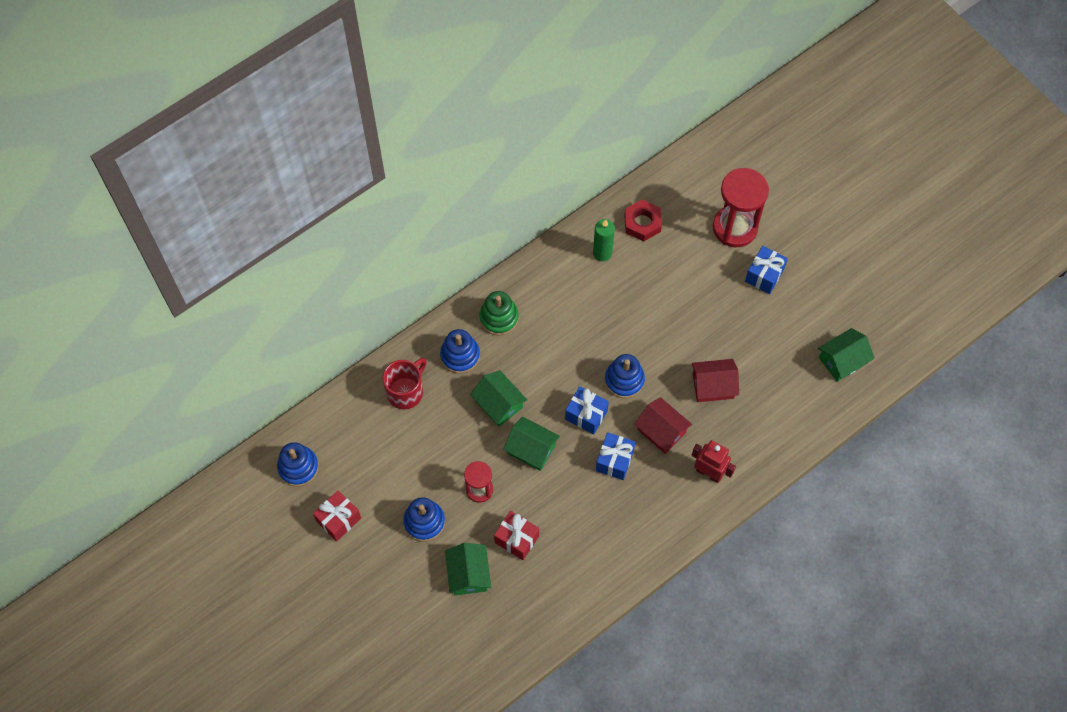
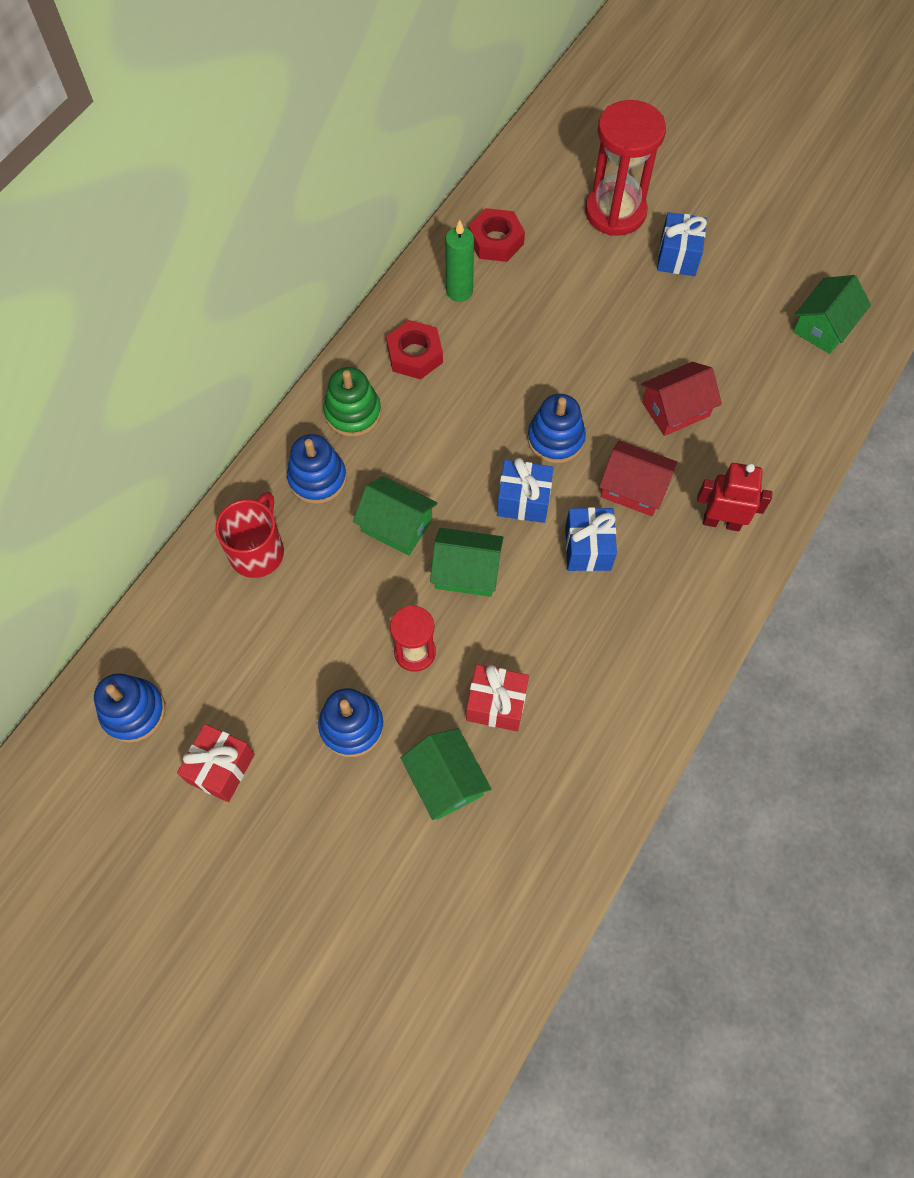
camera: 20 degrees left, 0 degrees up
(554, 290) = (415, 355): none -> red nut

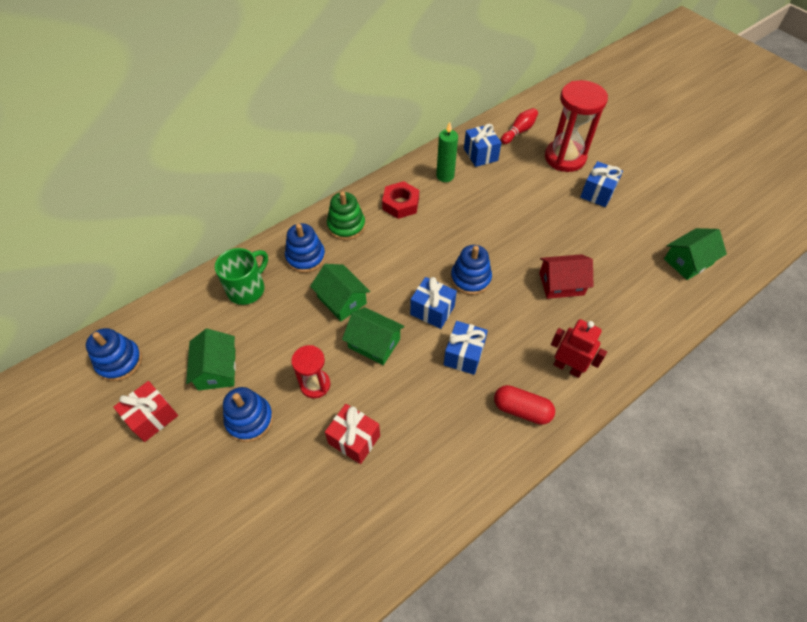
camera: 20 degrees right, 10 degrees down
(258, 551) = (247, 289): red mug -> green mug
(446, 780) = (294, 481): green house -> green house (217, 369)
(496, 241) = (480, 154): red nut -> blue gift
(536, 186) = (519, 131): none -> red bowling pin
(634, 488) = (512, 325): red house -> none
(685, 596) = (521, 410): none -> red capsule

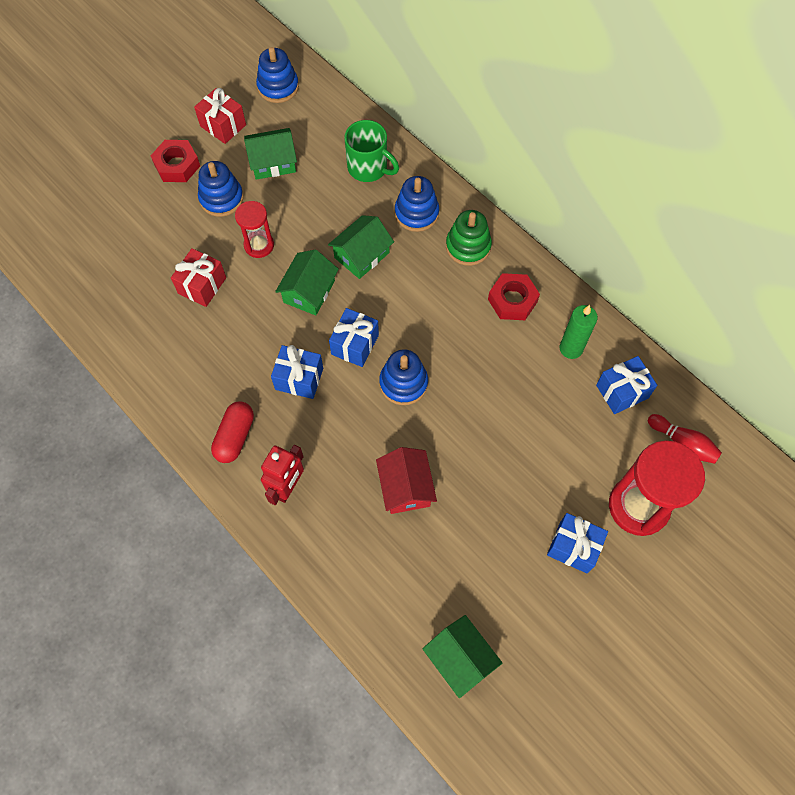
camera: 85 degrees right, 10 degrees up
(192, 467) = (177, 165): none -> red nut

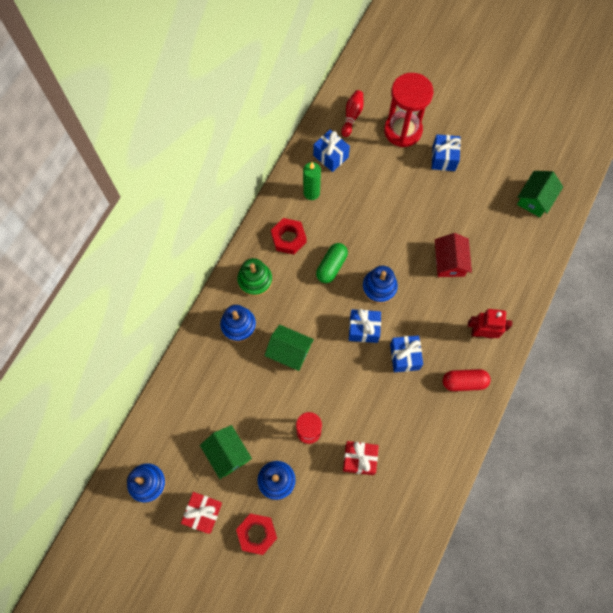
camera: 110 degrees left, 5 degrees up
(309, 291) = (334, 377): green house -> none
(368, 168) = (208, 375): green mug -> none
(406, 487) = (449, 261): red house -> red house turned 60 degrees counterclockwise
(454, 337) = (331, 266): none -> green capsule

